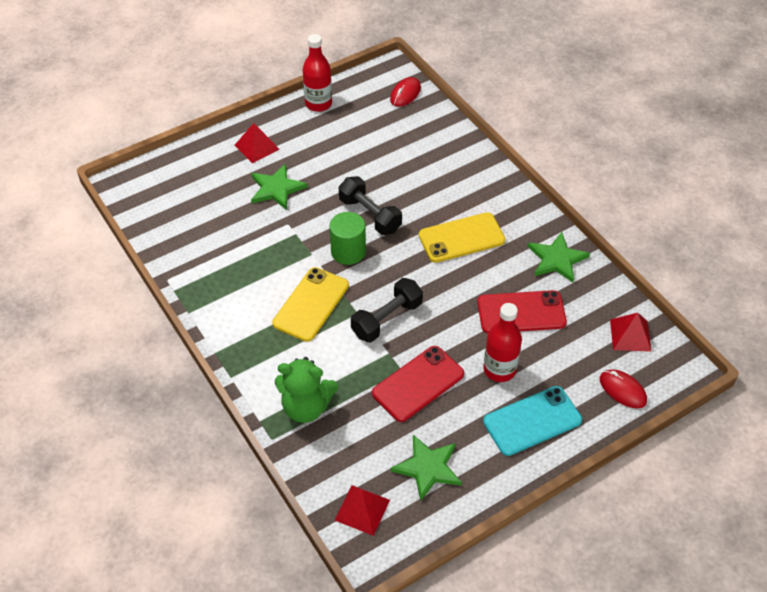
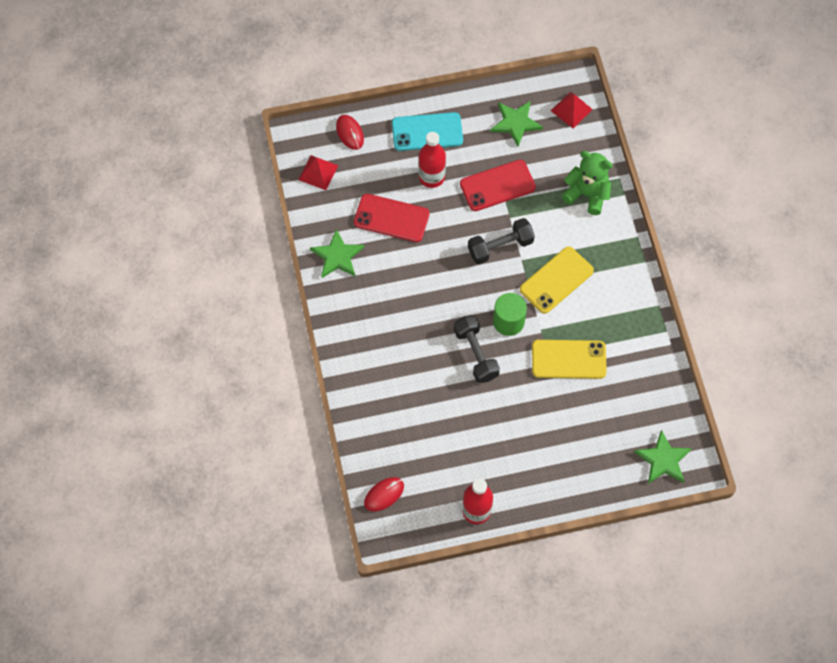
camera: 160 degrees left, 15 degrees up
(256, 147) = (554, 472): red pyramid -> none
(276, 189) = (550, 413): green star -> green star (663, 459)
(461, 238) = (406, 303): yellow phone -> yellow phone (568, 359)

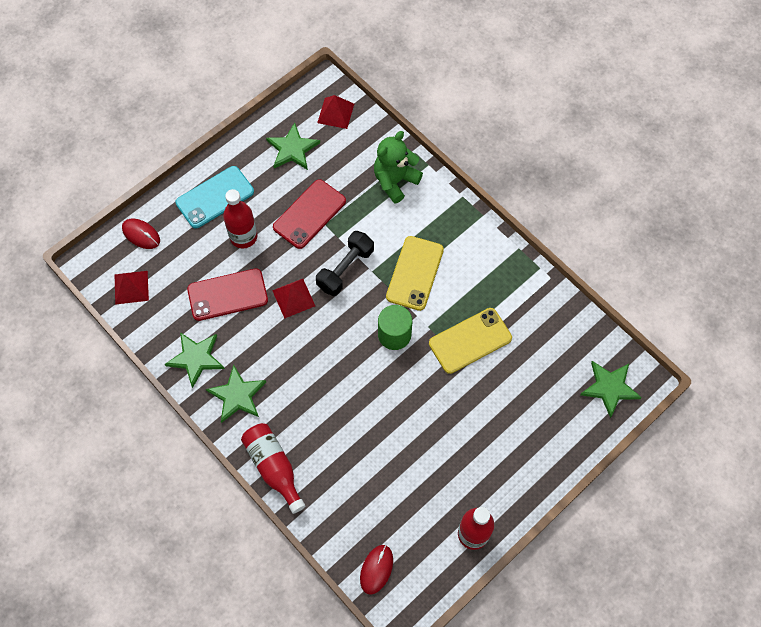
camera: 30 degrees left, 0 degrees up
(349, 374) = (274, 467): none -> red bottle
(353, 303) = (237, 395): none -> green star
(443, 248) = (293, 298): none -> red pyramid
(476, 354) = (382, 382): black dumbbell -> none
(587, 194) = (395, 181): green teddy bear -> green teddy bear turned 45 degrees counterclockwise

